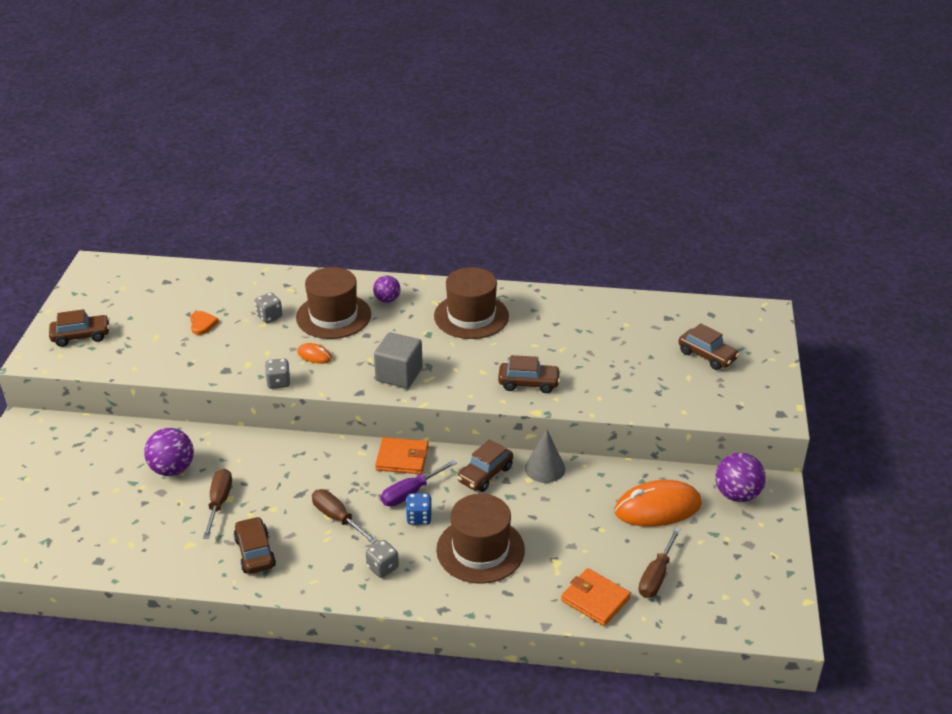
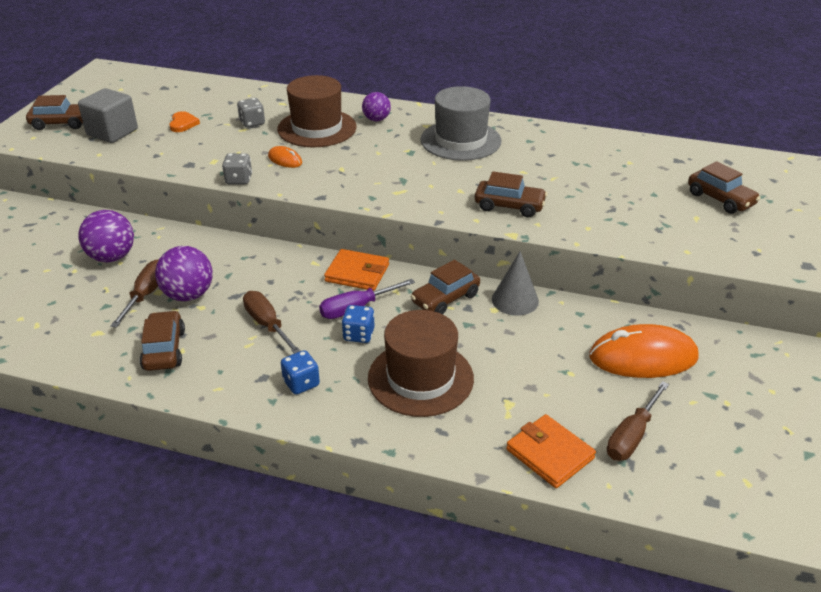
camera: 10 degrees right, 0 degrees up
(382, 567) = (301, 383): grey dice -> blue dice
(399, 374) = (368, 185): grey cube -> grey cube (112, 132)
(471, 316) = (460, 140): brown hat -> grey hat
(737, 494) = (743, 354): purple ball -> purple ball (188, 295)

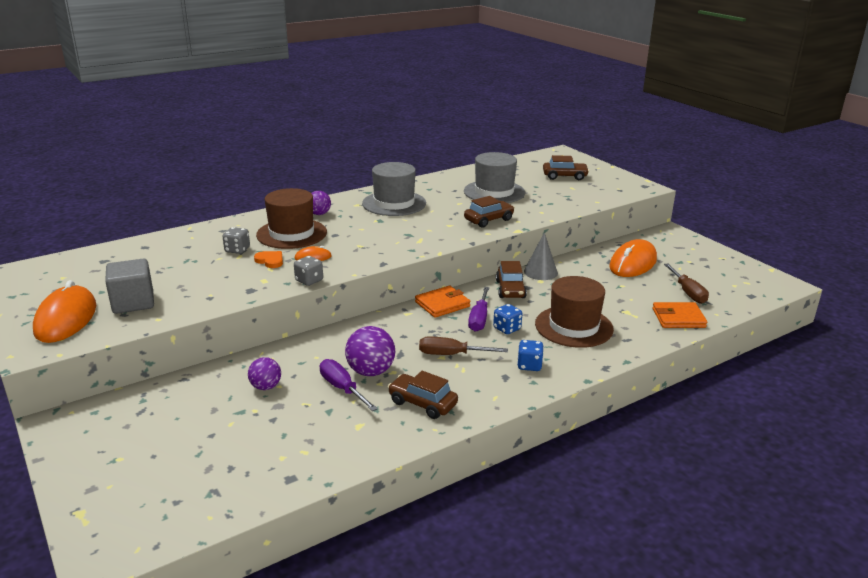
camera: 50 degrees left, 10 degrees down
(61, 123) = (66, 319): brown car -> orange mouse
(112, 257) = (266, 387): purple ball -> purple ball, size x0.64
(146, 295) = (342, 388): brown screwdriver -> purple screwdriver
(183, 124) = (183, 273): orange heart -> orange heart (270, 261)
(588, 177) = (494, 192): none -> grey hat

